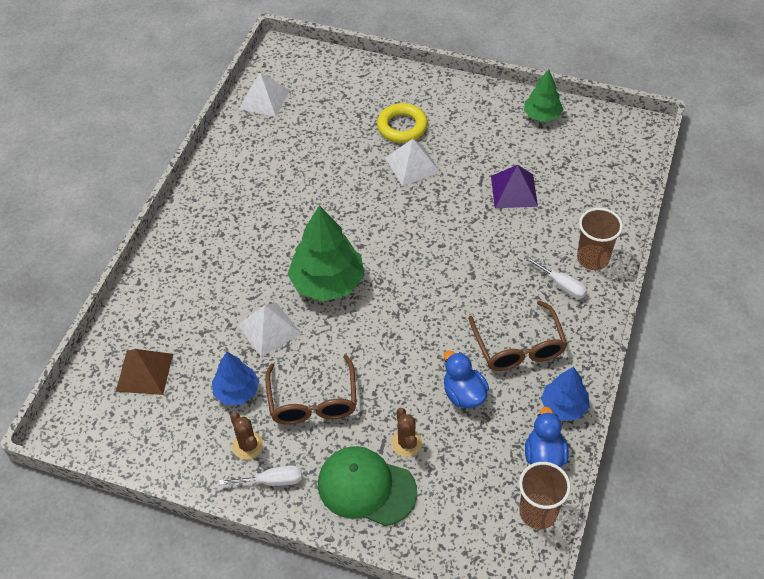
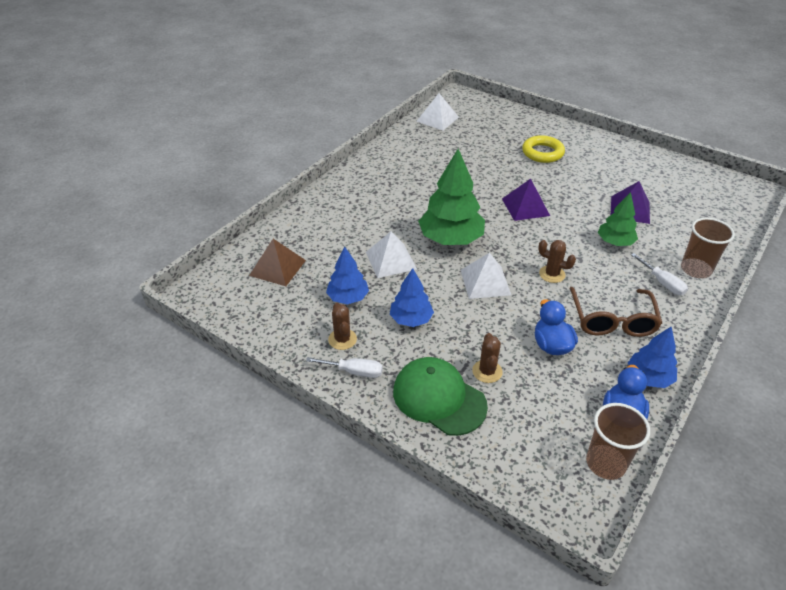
camera: 15 degrees right, 10 degrees down
(313, 401) = (411, 319): brown glasses -> blue tree
(399, 215) = (525, 207): none -> purple pyramid
(412, 165) = (545, 177): white pyramid -> white pyramid (485, 282)
(447, 303) = (552, 274): none -> brown cactus
(542, 115) = (664, 166): green tree -> green tree (615, 242)

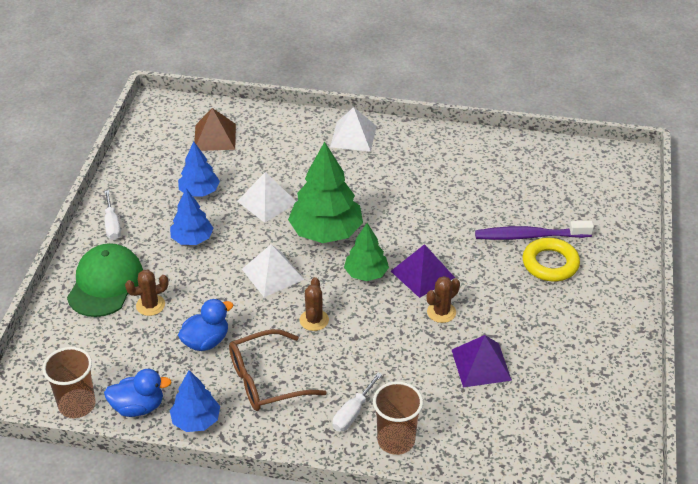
camera: 65 degrees right, 0 degrees up
(342, 339) = (146, 206): brown cactus -> brown cactus (441, 312)
(437, 119) = (554, 158): white pyramid -> white pyramid (353, 136)
(510, 152) = (529, 236): none -> purple toothbrush
(615, 242) = (404, 361): green tree -> green tree (366, 274)

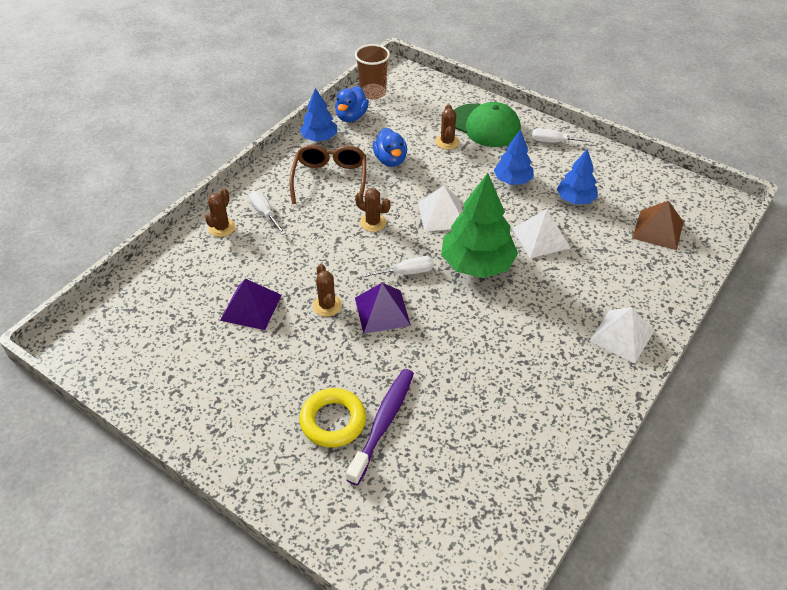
camera: 115 degrees right, 5 degrees up
(366, 274) = (407, 272): green tree -> white screwdriver
(396, 440) = (222, 227): brown cup -> brown cactus

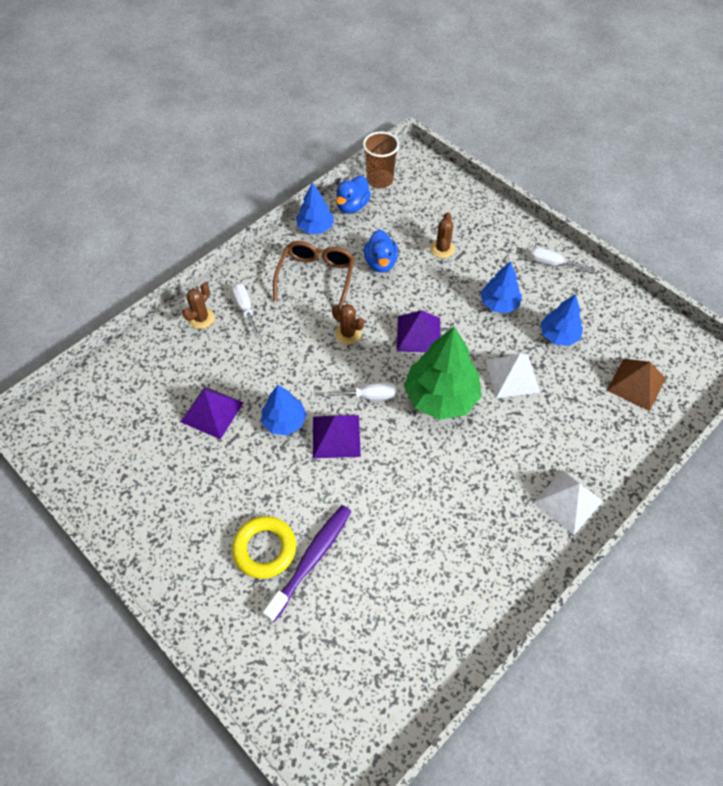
camera: 10 degrees right, 10 degrees up
(327, 305) = (284, 421): brown cactus -> blue tree
(442, 214) = (418, 334): white pyramid -> purple pyramid
(485, 125) = (485, 234): green cap -> none

